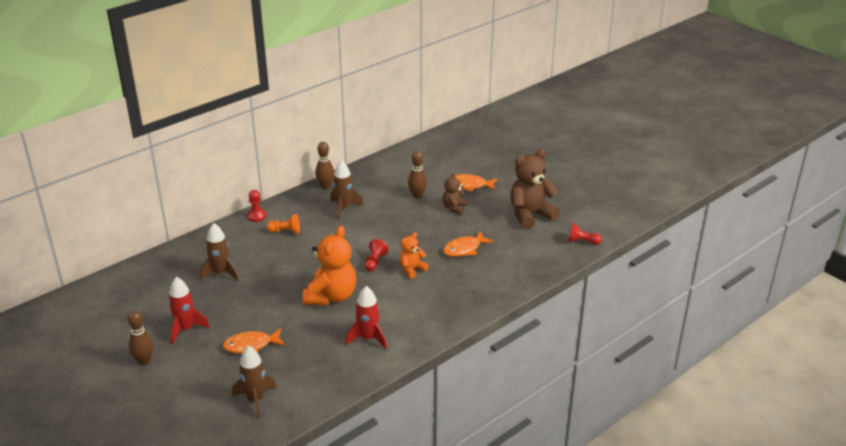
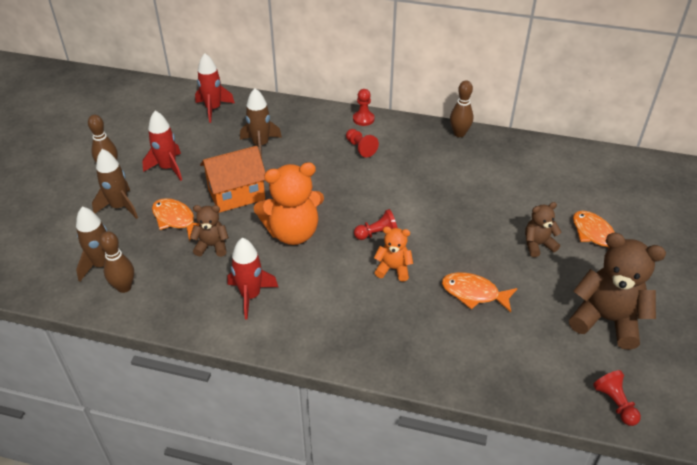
camera: 55 degrees right, 10 degrees up
(144, 279) = (213, 109): none -> red rocket
(261, 306) = (236, 194): none -> orange house
(285, 231) = (360, 148): orange pawn -> red pawn
(300, 338) = (212, 246): none -> brown teddy bear
(344, 208) = (439, 165): brown rocket -> brown rocket (120, 207)
(417, 195) = (524, 204): brown bowling pin -> brown bowling pin (124, 287)

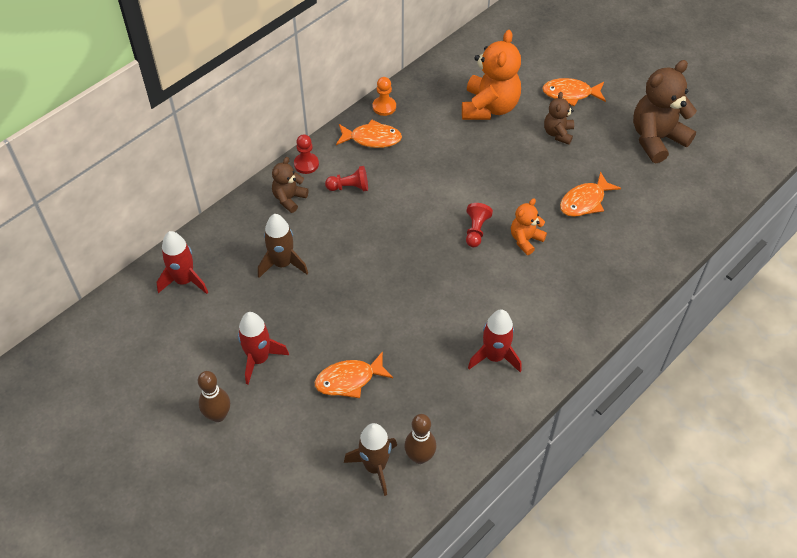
camera: 60 degrees left, 10 degrees up
(120, 207) = (293, 424): brown rocket -> none
(212, 246) = (409, 363): brown teddy bear -> brown teddy bear (289, 199)
(236, 194) = (346, 314): orange house -> none
(293, 233) = (433, 291): orange teddy bear -> orange teddy bear (489, 107)
(420, 140) = (372, 138): none -> orange fish
(459, 133) = (384, 107): brown bowling pin -> orange pawn
(615, 403) = (730, 179): red pawn -> none

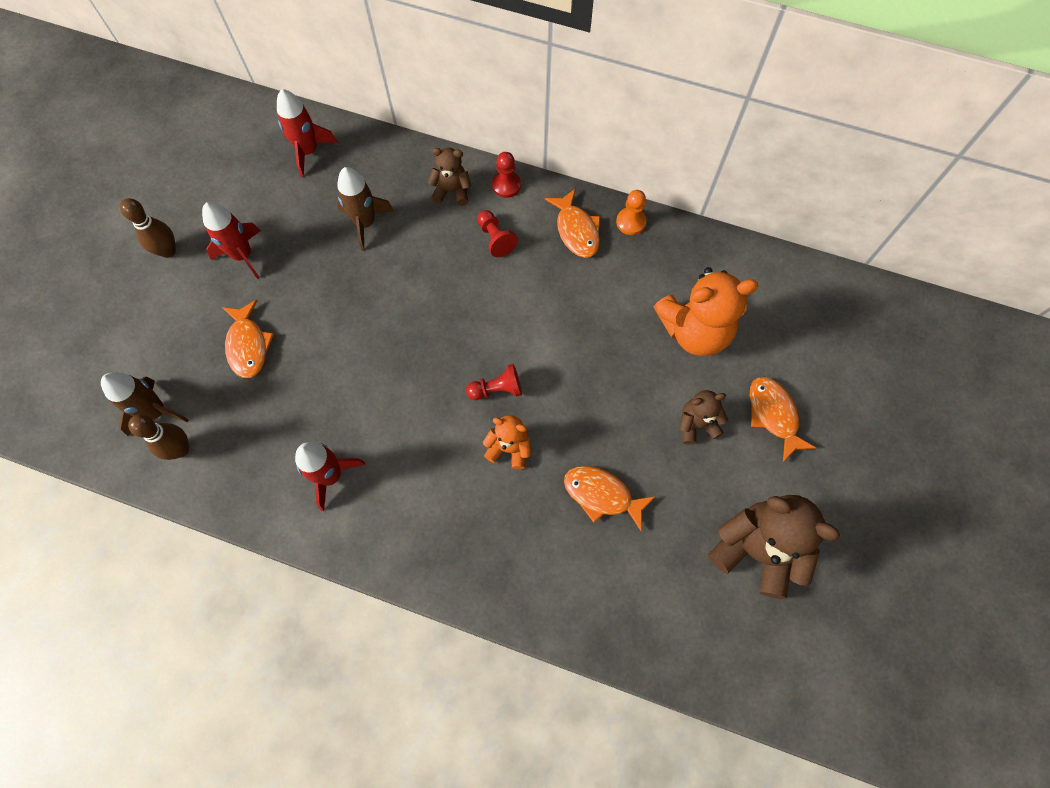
camera: 65 degrees right, 15 degrees up
(349, 380) = (248, 345): orange fish -> orange fish turned 150 degrees counterclockwise

